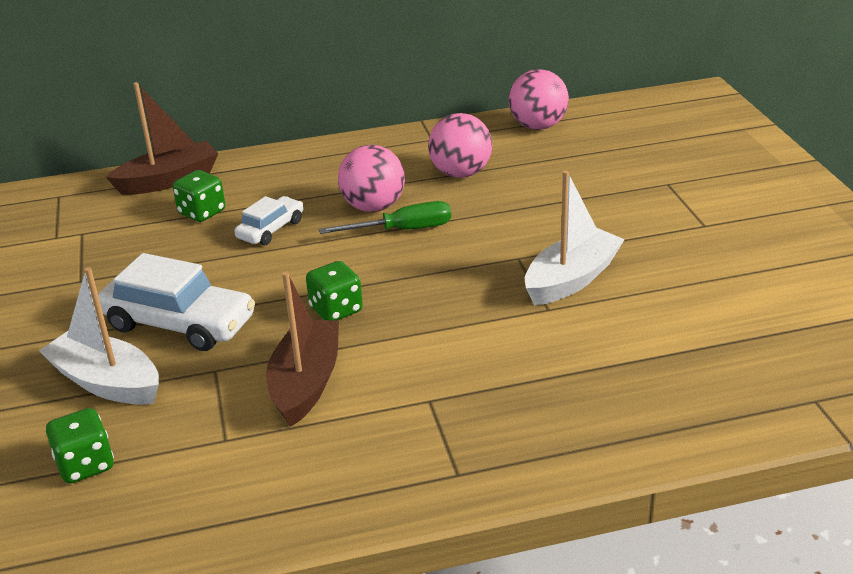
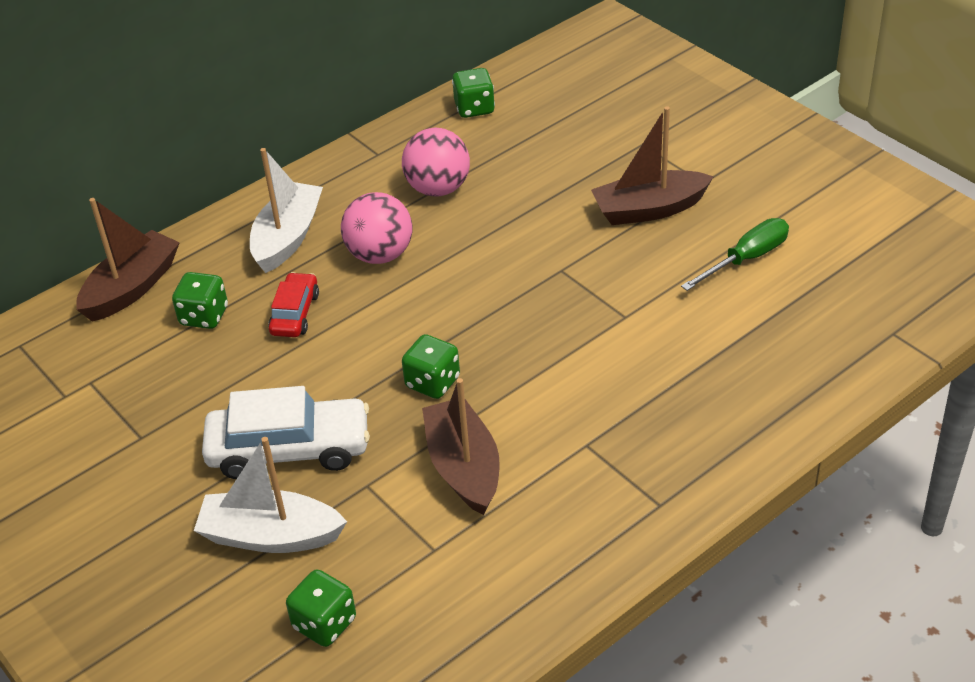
camera: 25 degrees left, 10 degrees up
(271, 229) = (295, 313): white car -> red car
(403, 230) = (430, 273): green screwdriver -> green screwdriver (746, 259)
(538, 126) = (474, 108): pink ball -> green dice
(571, 279) = (625, 278): white boat -> white boat (287, 237)
(636, 233) = (649, 209): none -> brown boat

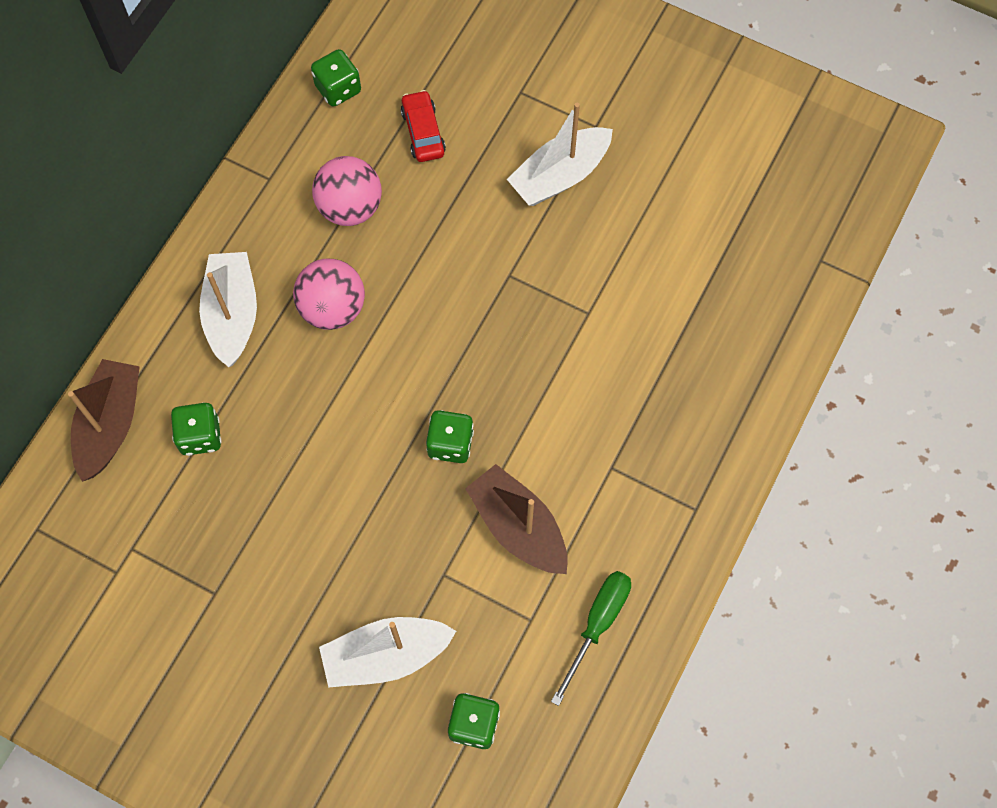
camera: 25 degrees left, 25 degrees up
(289, 449) = (357, 560): white car -> none
(295, 313) = (286, 405): red car -> red car (423, 132)
(649, 209) = (560, 175): brown boat -> white boat
(746, 259) = (669, 211): green screwdriver -> green screwdriver (597, 624)

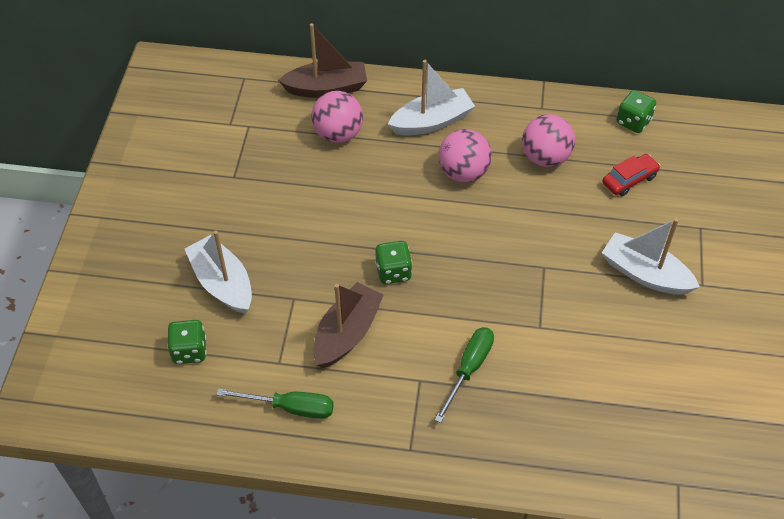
camera: 70 degrees right, 15 degrees down
(200, 436) = (338, 134): green dice -> pink ball
(616, 409) = (469, 369): none -> green screwdriver

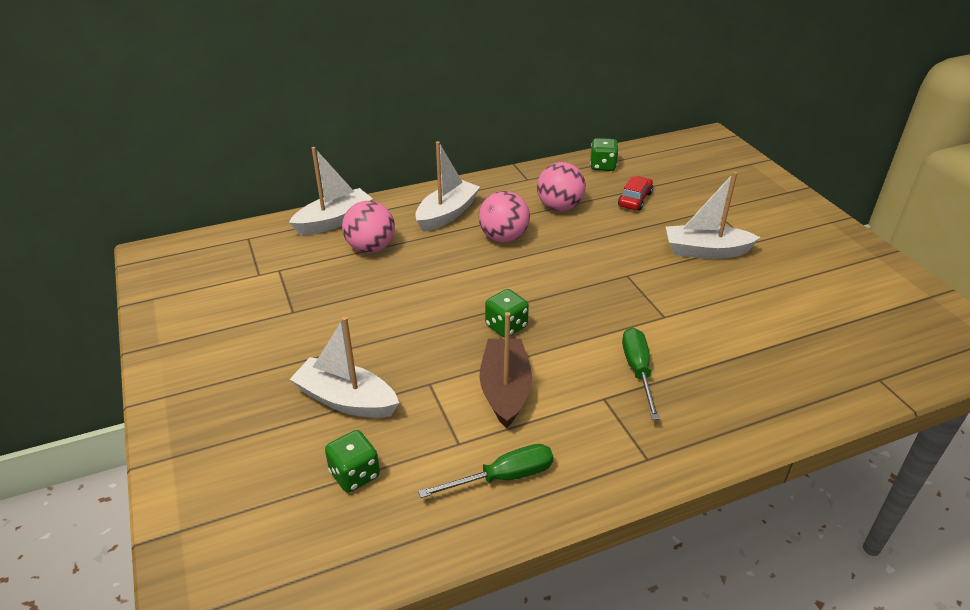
camera: 30 degrees left, 15 degrees down
(326, 88) = (334, 221): brown boat -> white boat

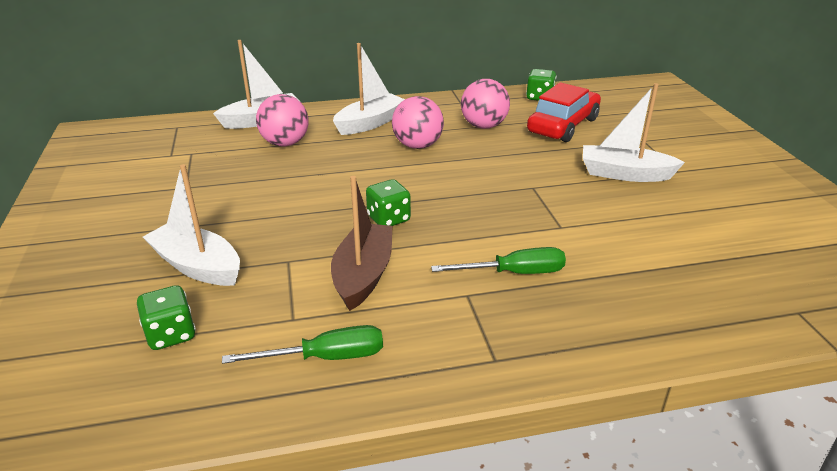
camera: 10 degrees right, 5 degrees down
(635, 199) = (563, 126): red car -> red car, size x1.78
(638, 371) = (514, 273): green screwdriver -> green screwdriver turned 75 degrees clockwise

